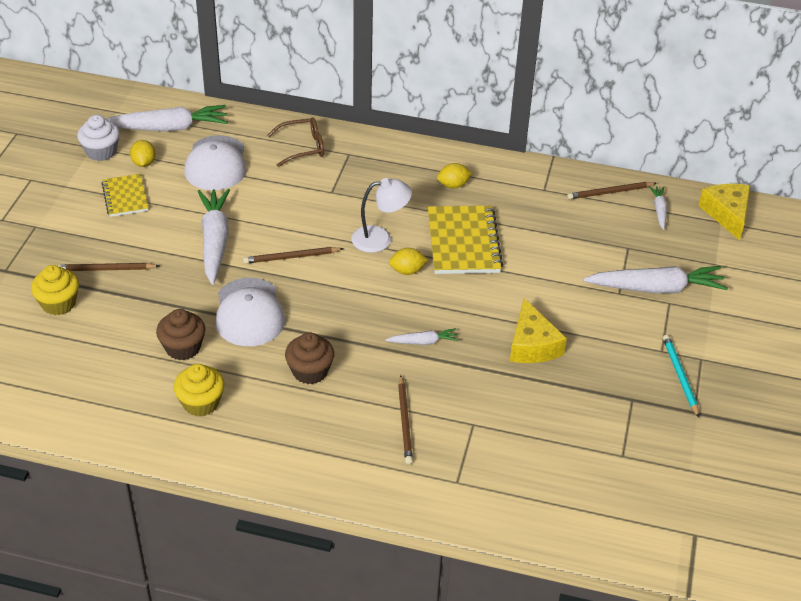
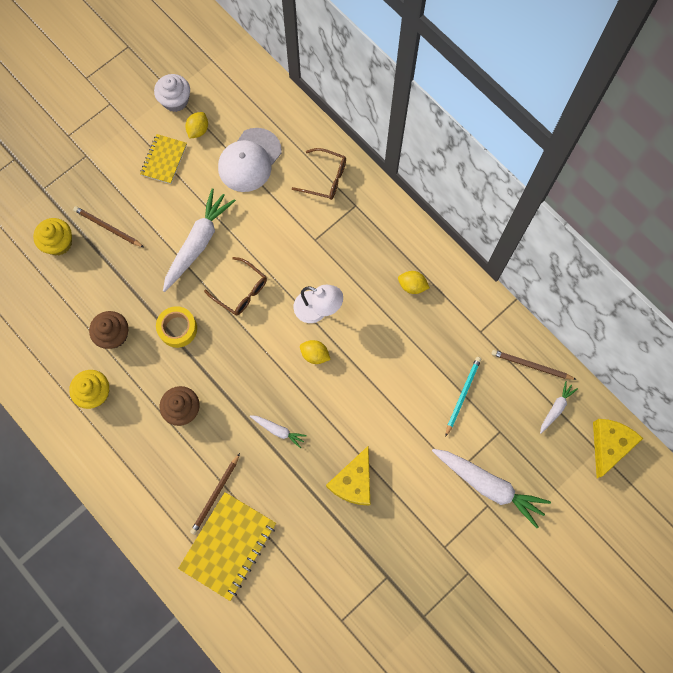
camera: 35 degrees right, 30 degrees up
(168, 128) = (238, 100): white carrot -> none
(249, 313) = (178, 329): white cap -> yellow tape
(291, 257) = (241, 291): brown pencil -> brown glasses
(463, 242) = (376, 350): yellow notebook -> yellow notebook (228, 545)
(680, 376) = (439, 579): turquoise pencil -> turquoise pencil (462, 395)

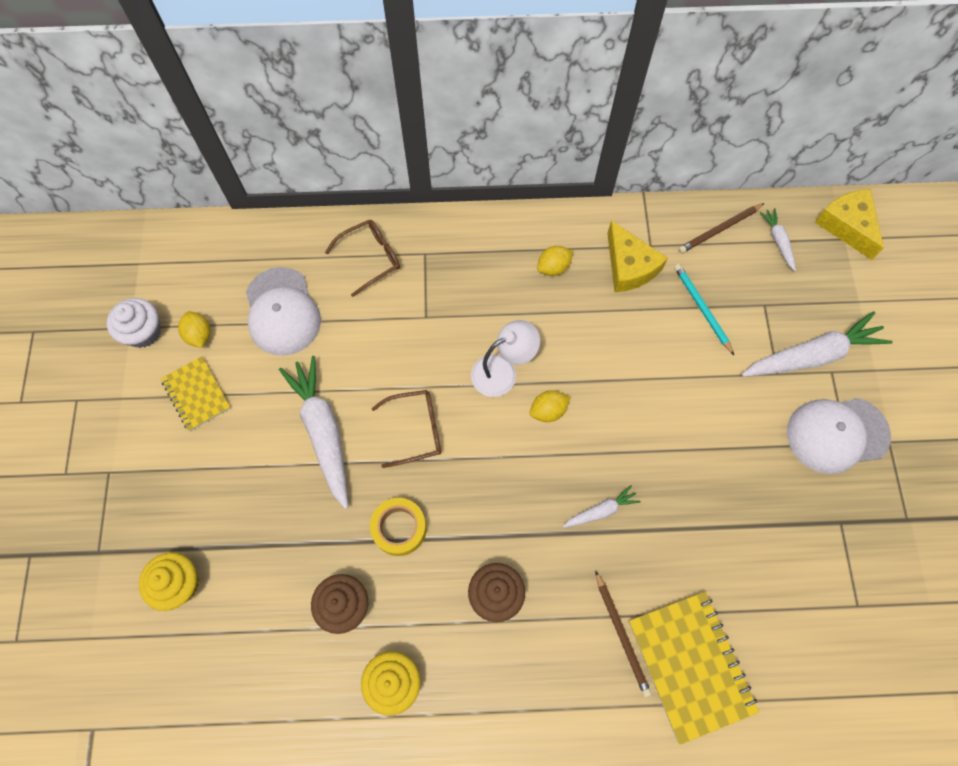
camera: 50 degrees left, 5 degrees down
(108, 227) = (214, 514): brown pencil -> none
(353, 481) = (714, 478): yellow cheese -> yellow cheese (629, 266)
(445, 537) = (837, 434): none -> white cap

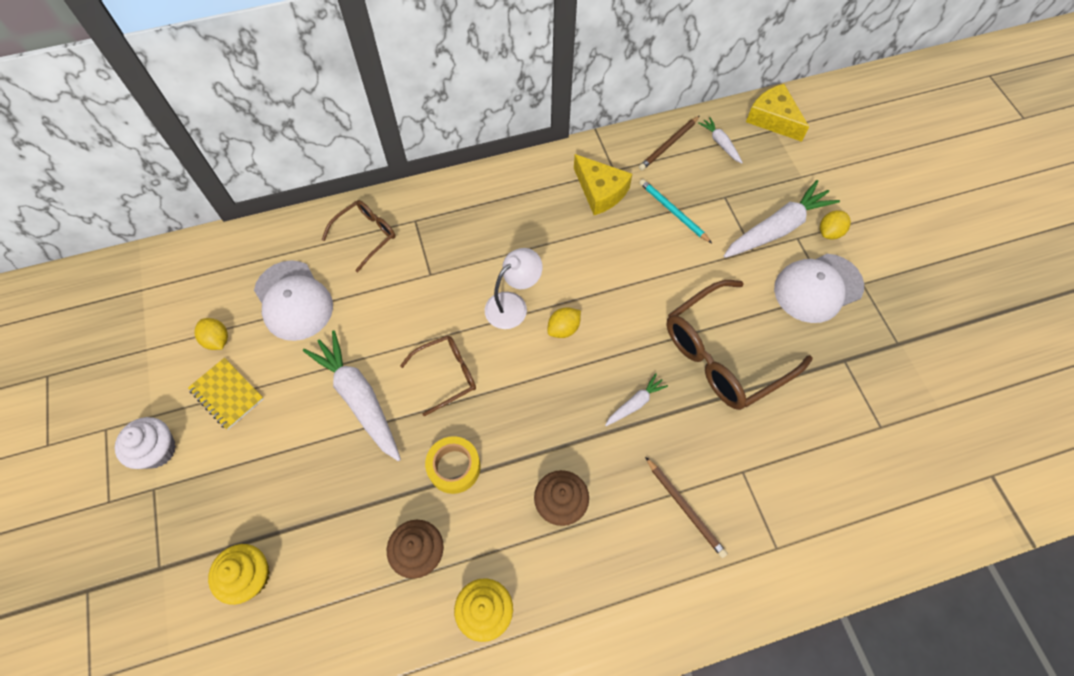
camera: 15 degrees left, 5 degrees down
(143, 332) = (161, 350): white cupcake -> white cupcake (157, 450)
(553, 267) = (534, 207): yellow lemon -> yellow lemon (829, 232)
(690, 665) = (754, 518): yellow notebook -> none
(710, 482) = (723, 355): none -> brown glasses

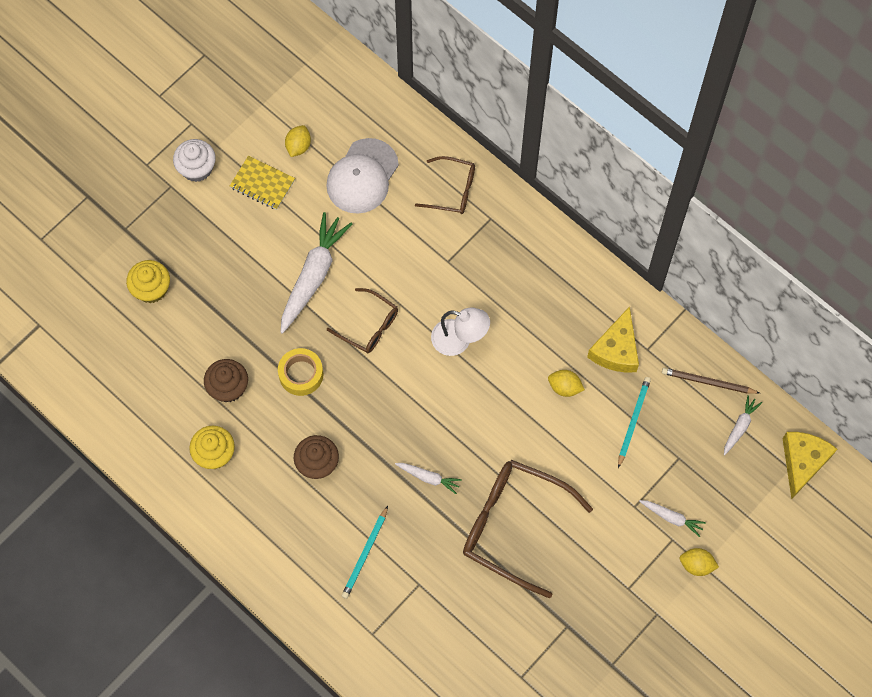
camera: 60 degrees right, 5 degrees up
(227, 394) = (262, 184): yellow notebook -> yellow notebook turned 75 degrees counterclockwise
(563, 329) = (461, 390): yellow lemon -> yellow lemon (564, 387)
(685, 508) = (365, 554): brown pencil -> turquoise pencil
(777, 228) = (672, 518): white carrot -> white carrot, size x0.49
(818, 288) = (628, 577): white cap -> none

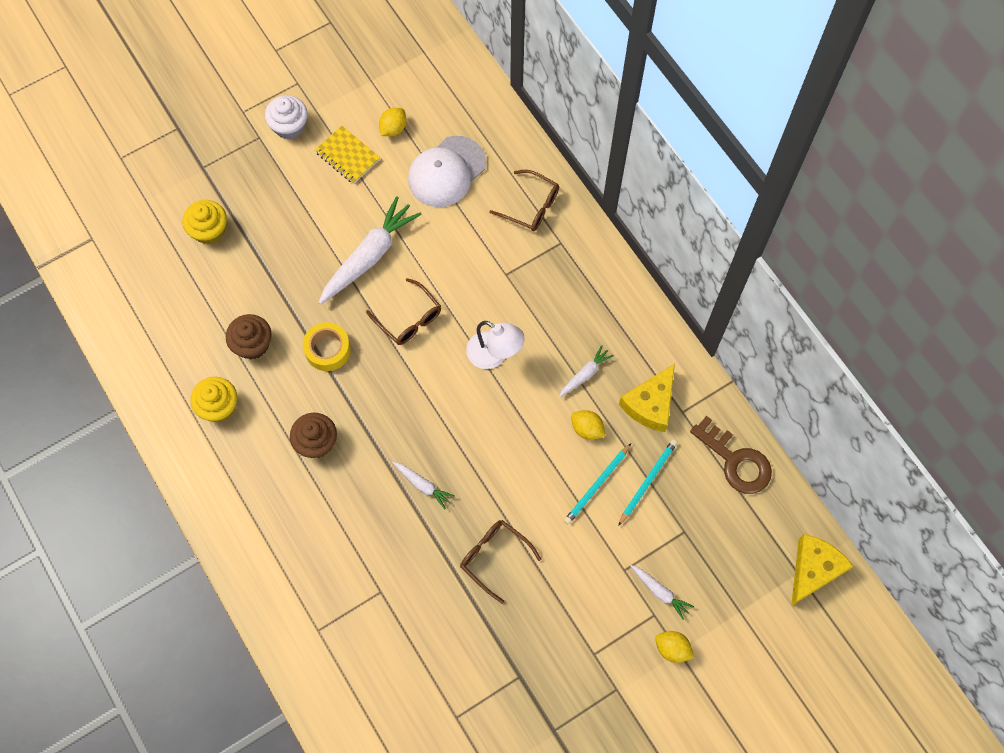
camera: 15 degrees right, 0 degrees up
(365, 554) = (336, 546): turquoise pencil -> turquoise pencil (597, 485)
(513, 526) = (494, 557): brown glasses -> brown glasses, size x0.55
(708, 382) = (736, 461): brown pencil -> brown key
(740, 427) = (757, 516): white carrot -> white carrot (585, 374)

